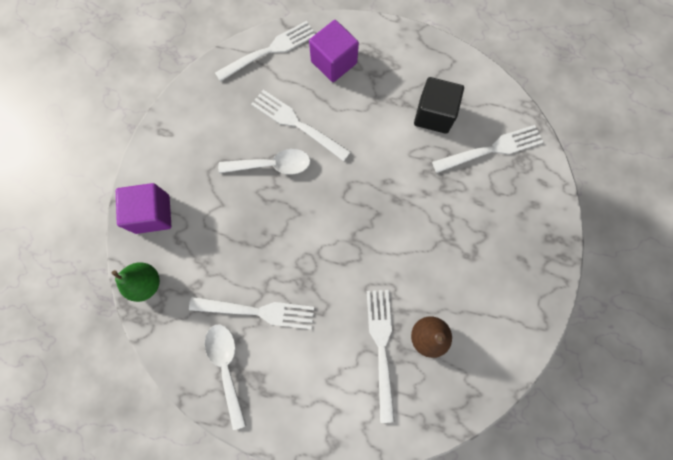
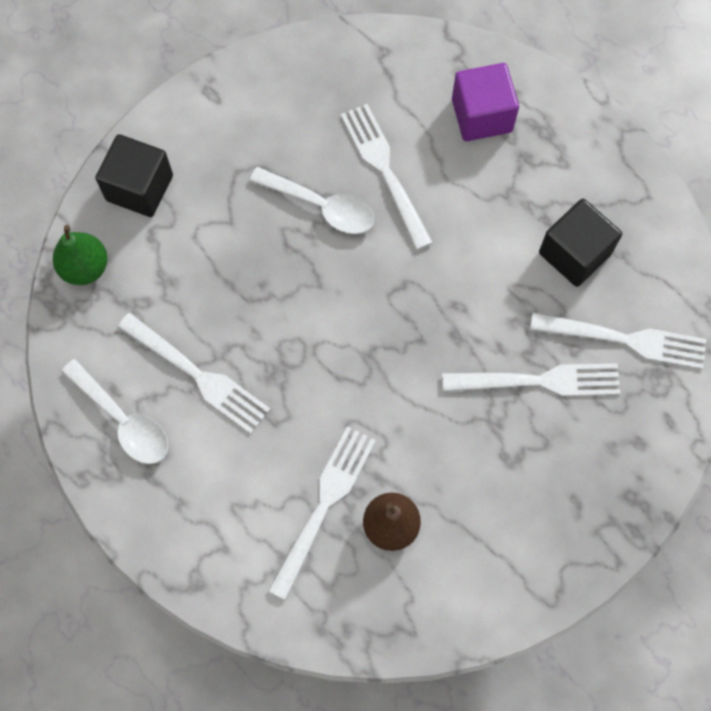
camera: 30 degrees right, 5 degrees down
(152, 214) = (139, 188): purple cube -> black cube
(227, 367) = (123, 420): white spoon -> white spoon turned 120 degrees clockwise
(270, 51) = (406, 57): white fork -> white fork (538, 381)

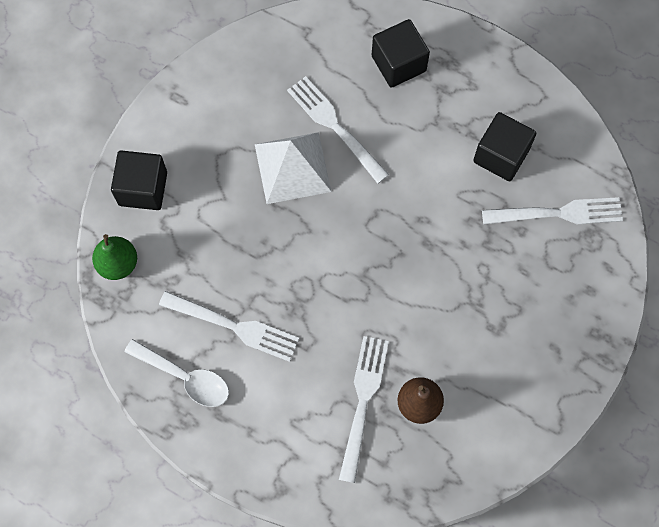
camera: 15 degrees left, 0 degrees up
(321, 206) = (292, 167): white spoon -> white pyramid
(481, 115) = (398, 63): purple cube -> black cube
(538, 381) = (501, 262): white fork -> none

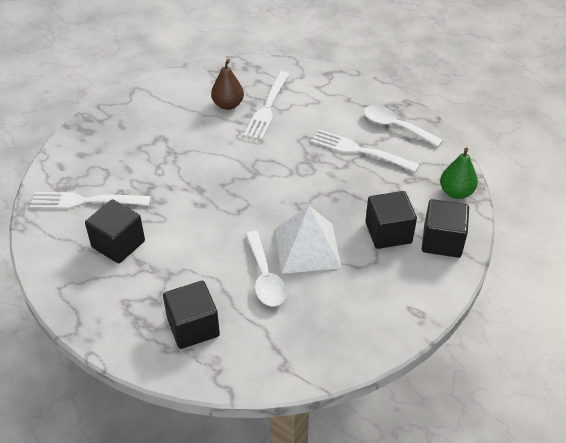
camera: 175 degrees left, 25 degrees down
(202, 196) = (388, 233): none -> black cube
(335, 126) = (265, 277): white fork -> white spoon

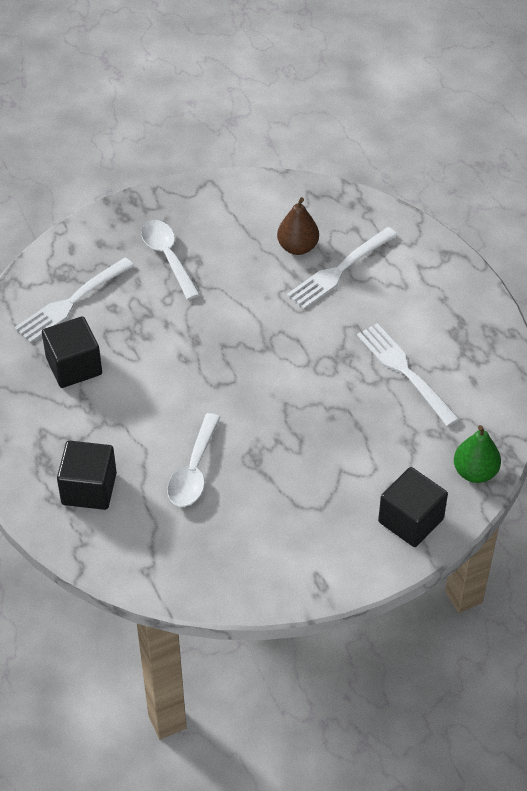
camera: 30 degrees right, 5 degrees up
(85, 201) = (71, 302): white fork -> white fork turned 75 degrees counterclockwise
(307, 248) = (260, 459): white pyramid -> none
(388, 233) = (359, 483): black cube -> none
(395, 127) = (471, 359): white spoon -> white spoon (168, 257)

